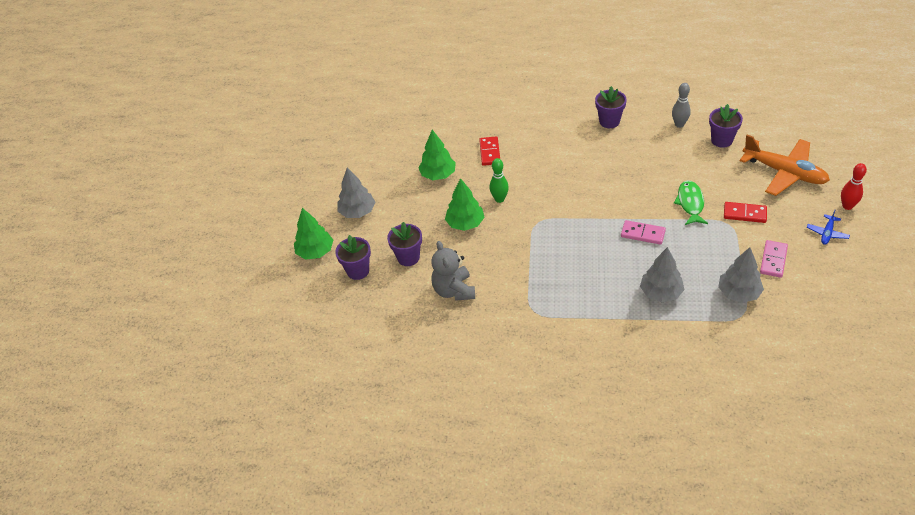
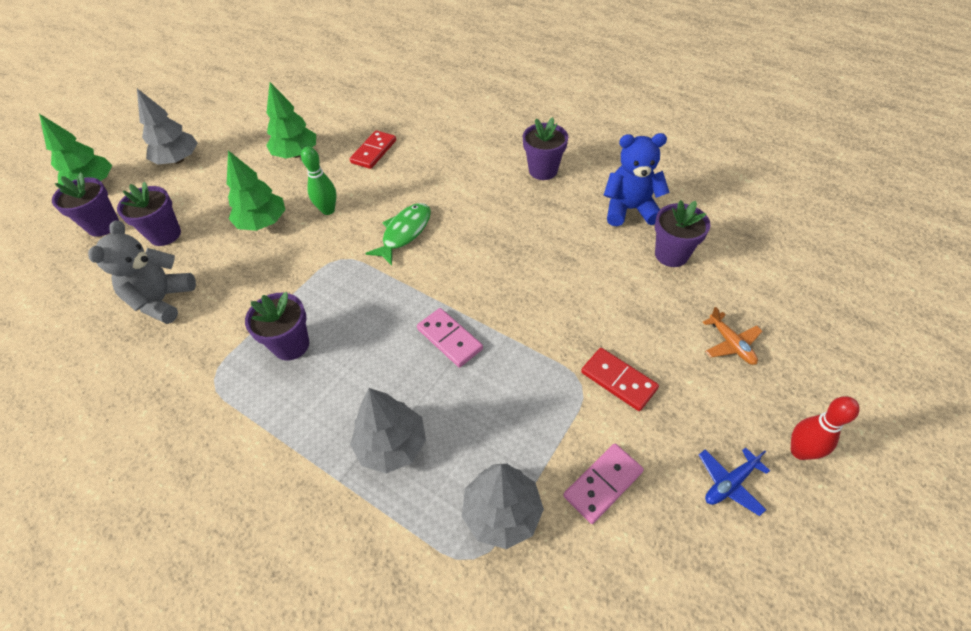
camera: 25 degrees right, 5 degrees up
(559, 276) = (291, 345): none -> purple flower pot
(679, 124) = (629, 209): grey bowling pin -> blue teddy bear
(690, 203) = (552, 325): green fish -> green fish (404, 233)
(784, 172) = (731, 344): orange plane -> orange plane, size x0.44

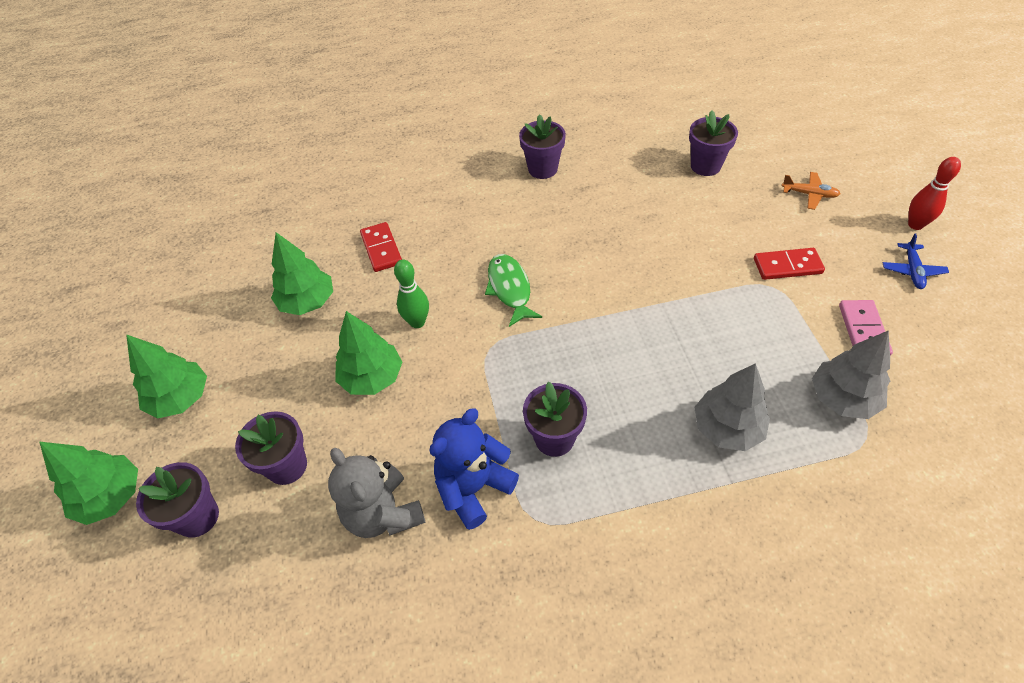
camera: 45 degrees left, 0 degrees up
(178, 160) = (181, 398): grey tree -> green tree
(449, 339) = (657, 331): pink domino -> none
(629, 209) = (640, 155): blue teddy bear -> blue teddy bear (473, 488)

